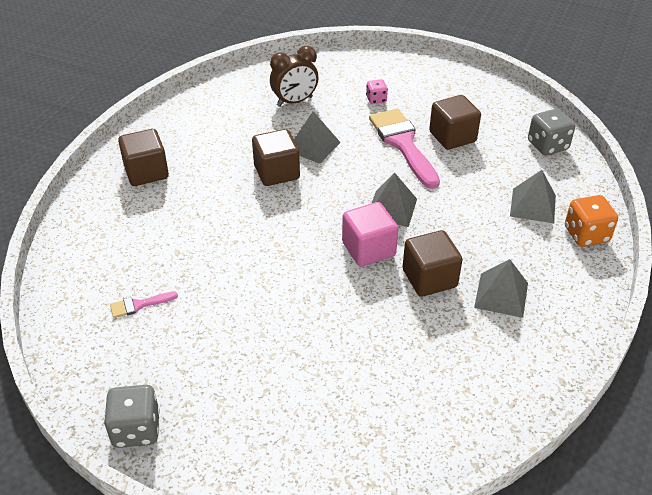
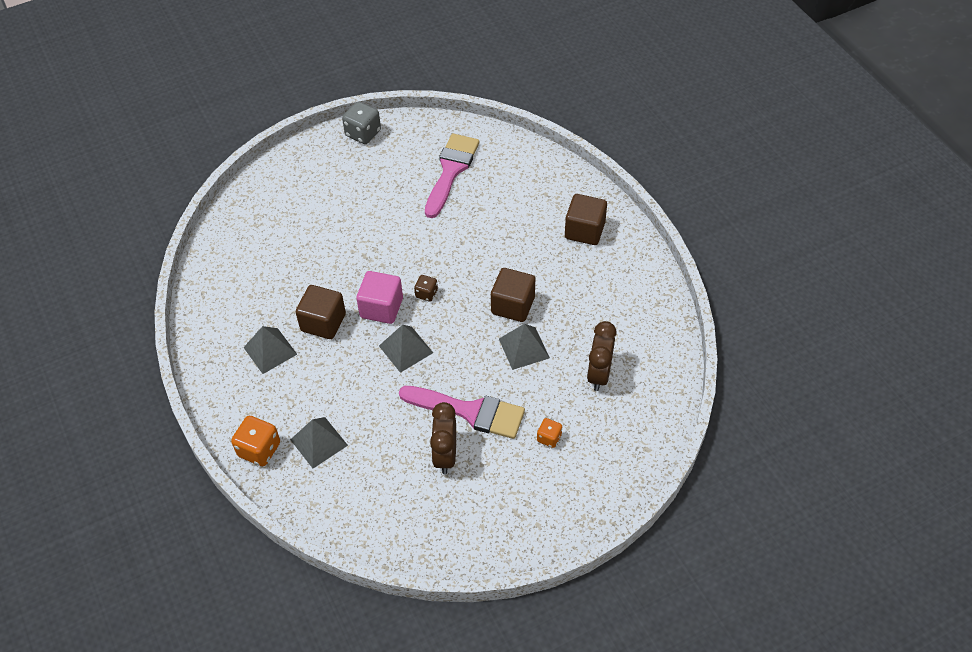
camera: 130 degrees right, 10 degrees up
(139, 305) = (451, 170): pink brush -> pink brush, size x2.25
(320, 229) = (426, 294): none -> brown dice
(376, 99) = (549, 438): pink dice -> orange dice
(452, 137) = (445, 455): brown cube -> brown clock
(547, 146) = (367, 519): grey dice -> none

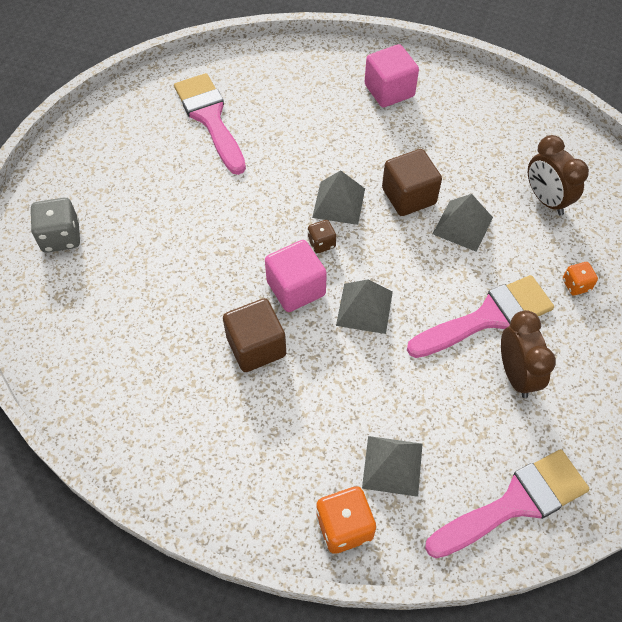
camera: 45 degrees left, 5 degrees up
(270, 350) = (235, 418): grey pyramid -> grey pyramid (338, 203)
(358, 517) = (515, 503): none -> pink brush
(363, 133) = (80, 141): grey dice -> grey dice (61, 237)
(445, 455) = (516, 374): brown clock -> brown clock turned 150 degrees counterclockwise
(584, 230) = (389, 91): brown cube -> pink cube

